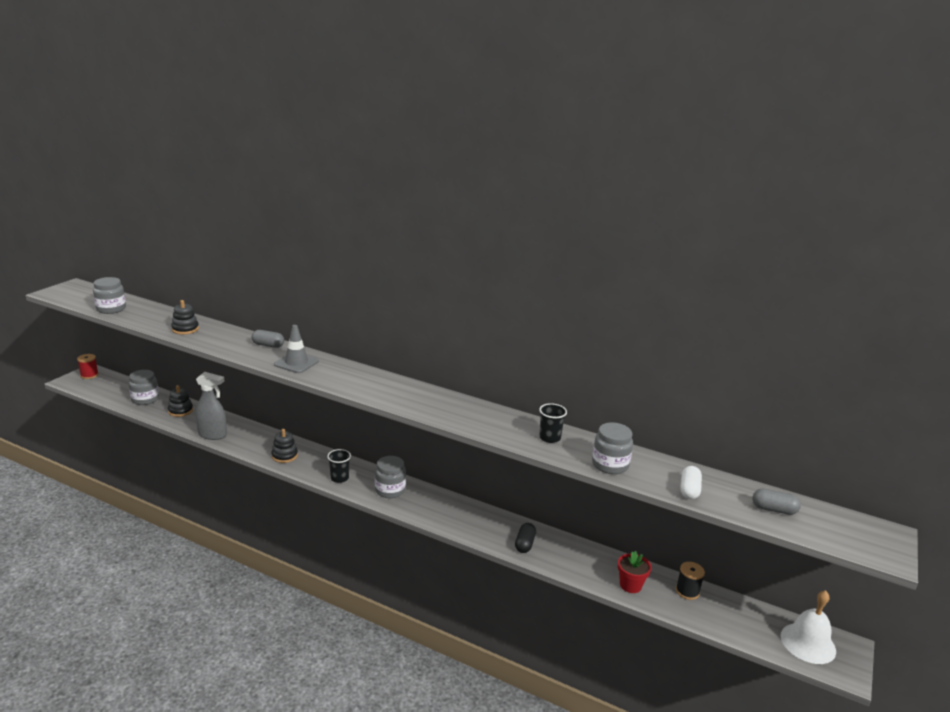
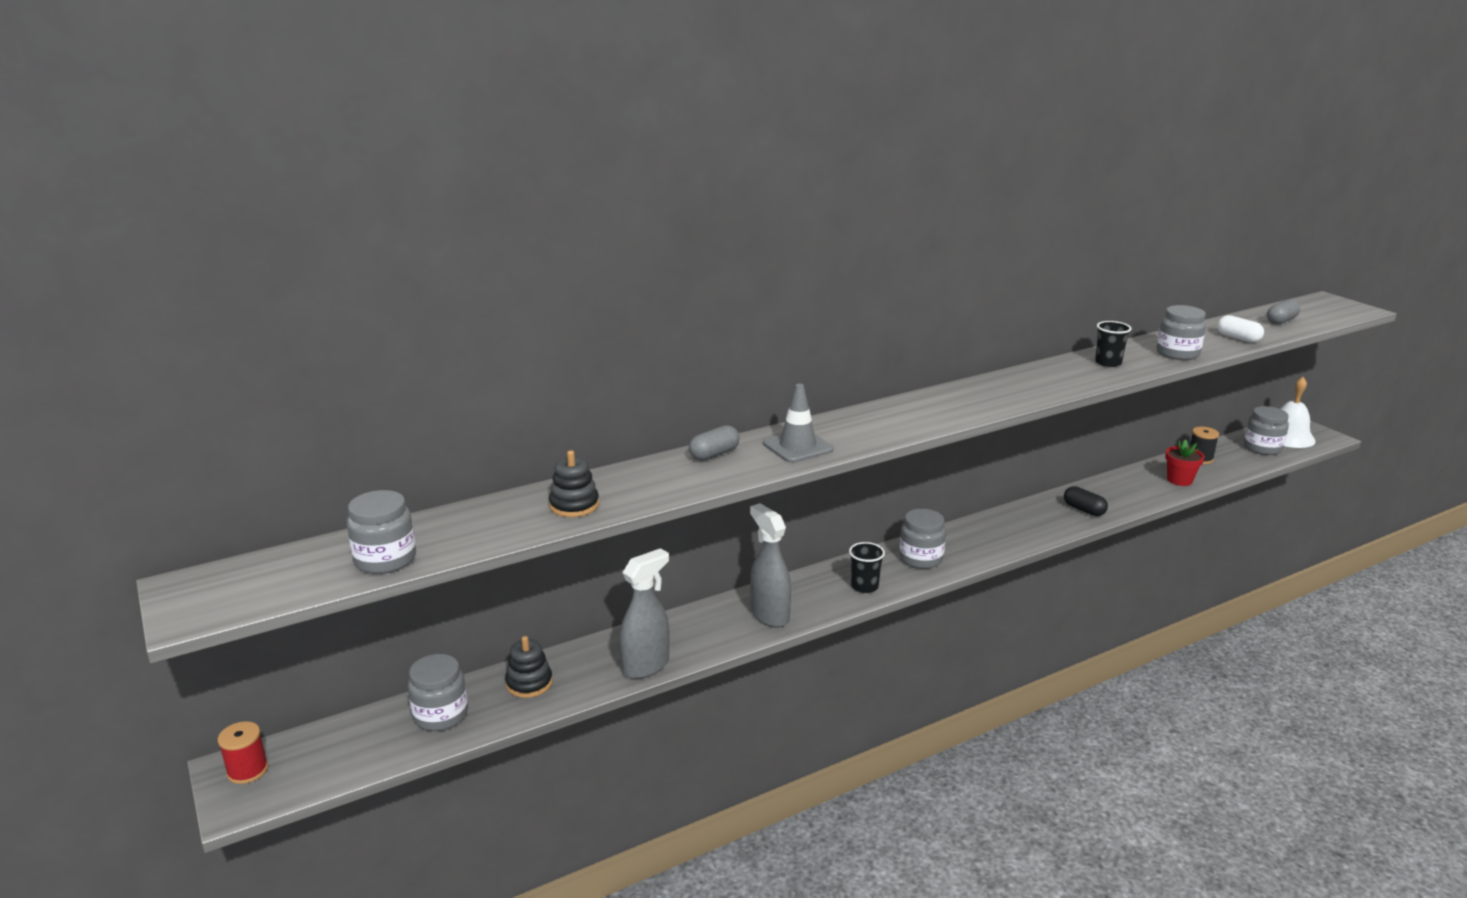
camera: 55 degrees left, 0 degrees up
(284, 456) = (769, 615): black stacking toy -> grey spray bottle
(758, 628) = (1262, 448): none -> grey jar

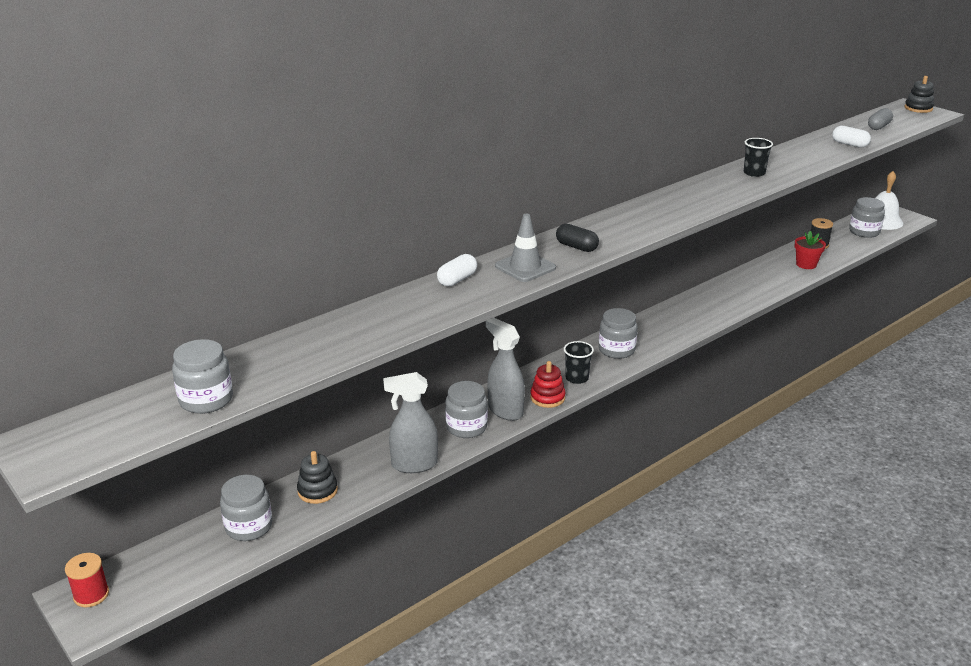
camera: 10 degrees left, 5 degrees up
(574, 505) = (353, 336): black stacking toy -> black stacking toy (918, 108)
(646, 666) = (414, 465): grey spray bottle -> grey spray bottle turned 135 degrees counterclockwise
(714, 454) = (457, 280): grey capsule -> white capsule
(823, 605) = (547, 398): none -> red stacking toy
(1084, 510) = (737, 296): black capsule -> black capsule (576, 247)
(1177, 353) = (806, 161): grey jar -> grey jar (466, 427)

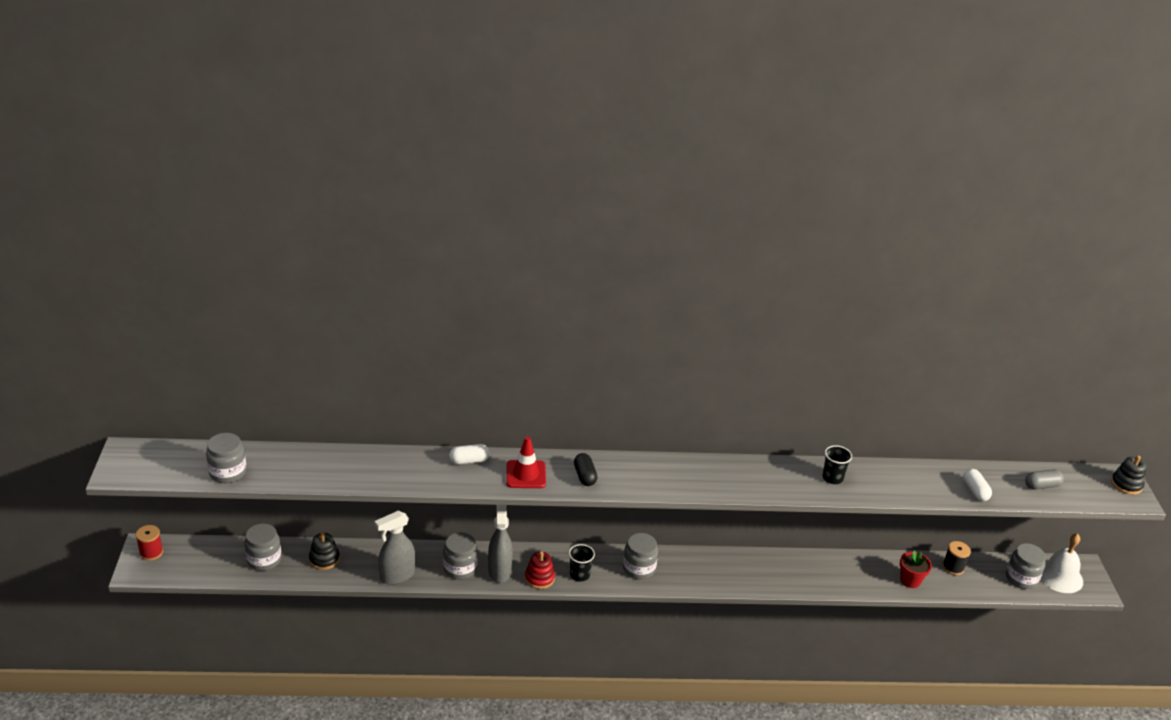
camera: 35 degrees right, 5 degrees up
(414, 465) = (397, 576): grey spray bottle -> grey spray bottle turned 60 degrees counterclockwise
(525, 267) = (526, 474): grey traffic cone -> red traffic cone

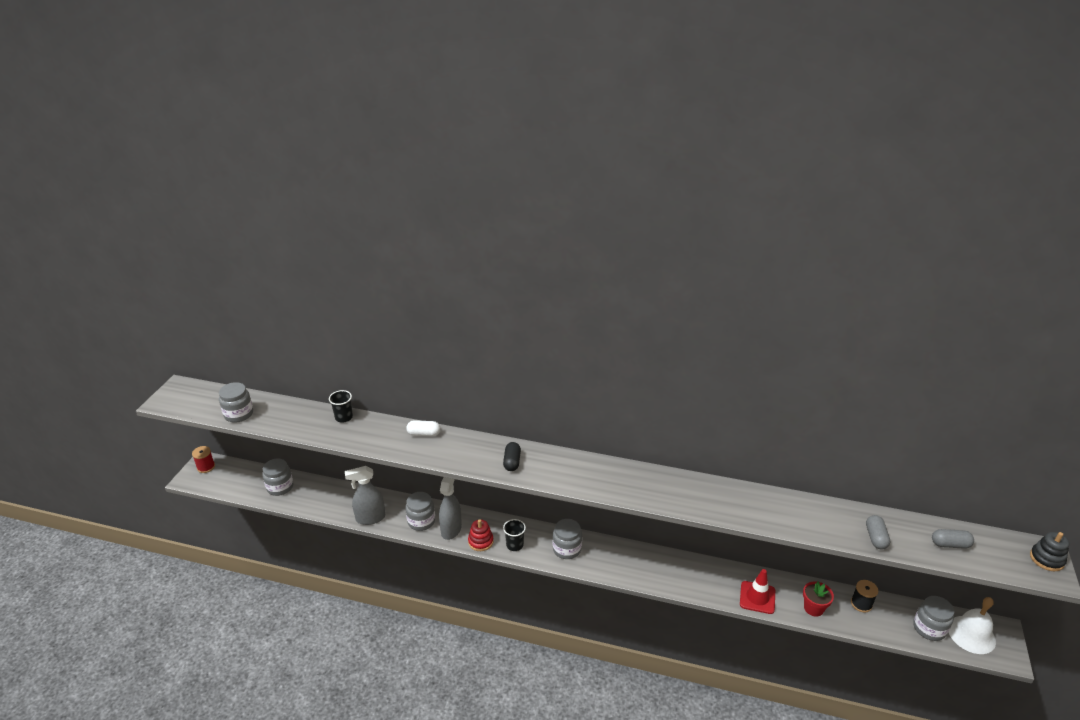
camera: 20 degrees right, 0 degrees up
(324, 559) = (323, 494): black stacking toy -> none
(526, 474) = (463, 453): red traffic cone -> red traffic cone (757, 597)
(832, 478) = (736, 501): black cup -> black cup (344, 417)
(975, 491) = (875, 538): white capsule -> grey capsule

